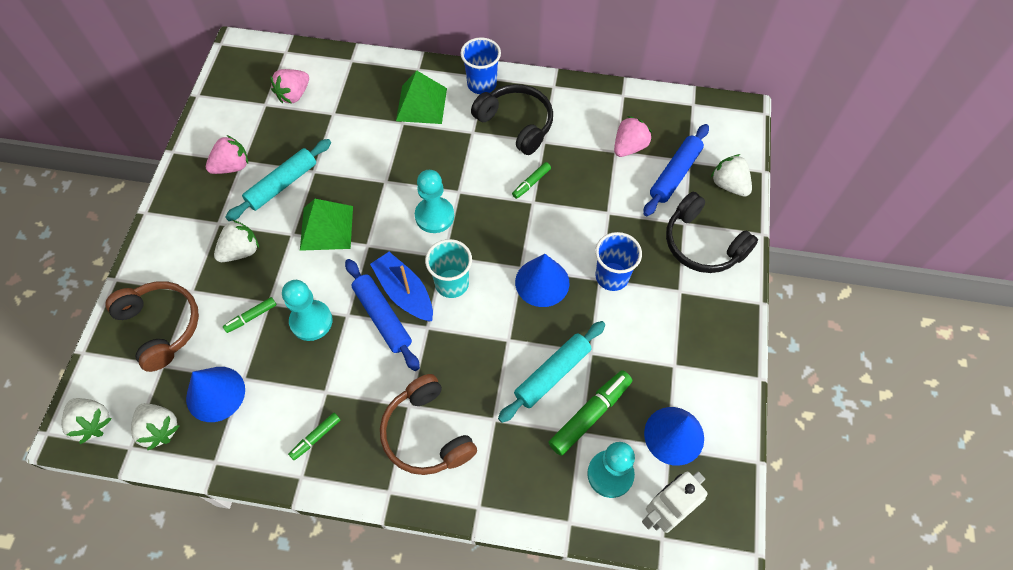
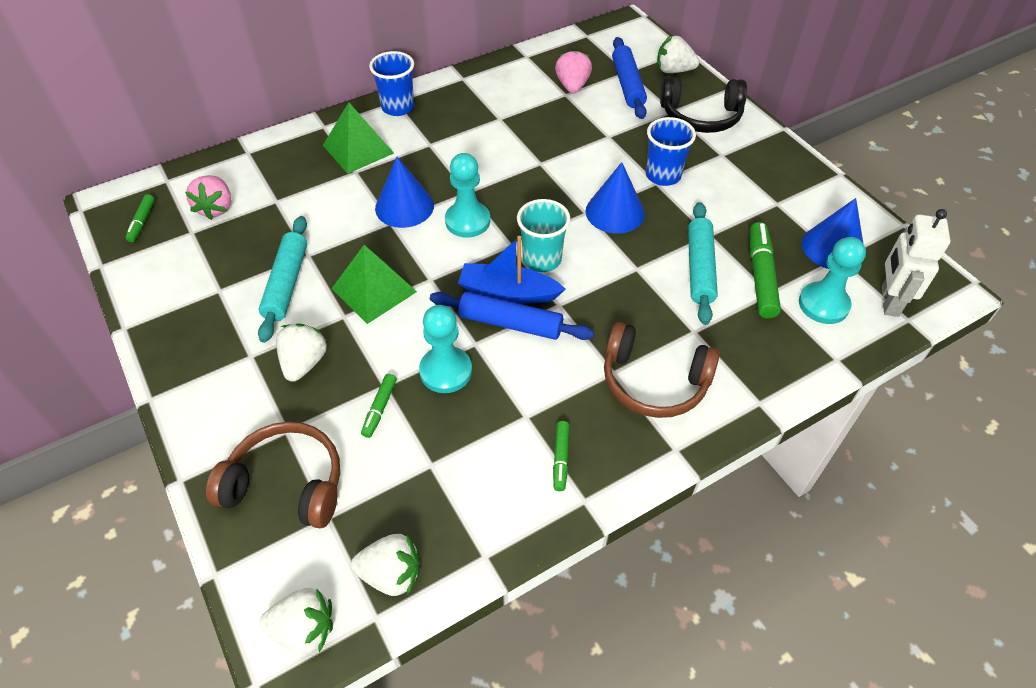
camera: 40 degrees left, 10 degrees down
(215, 394) = (417, 498): blue cone -> blue cone (404, 206)
(232, 166) = (212, 301): pink strawberry -> none
(516, 123) = (461, 118): black headphones -> none
(531, 183) = (523, 151): green marker -> green marker (142, 222)

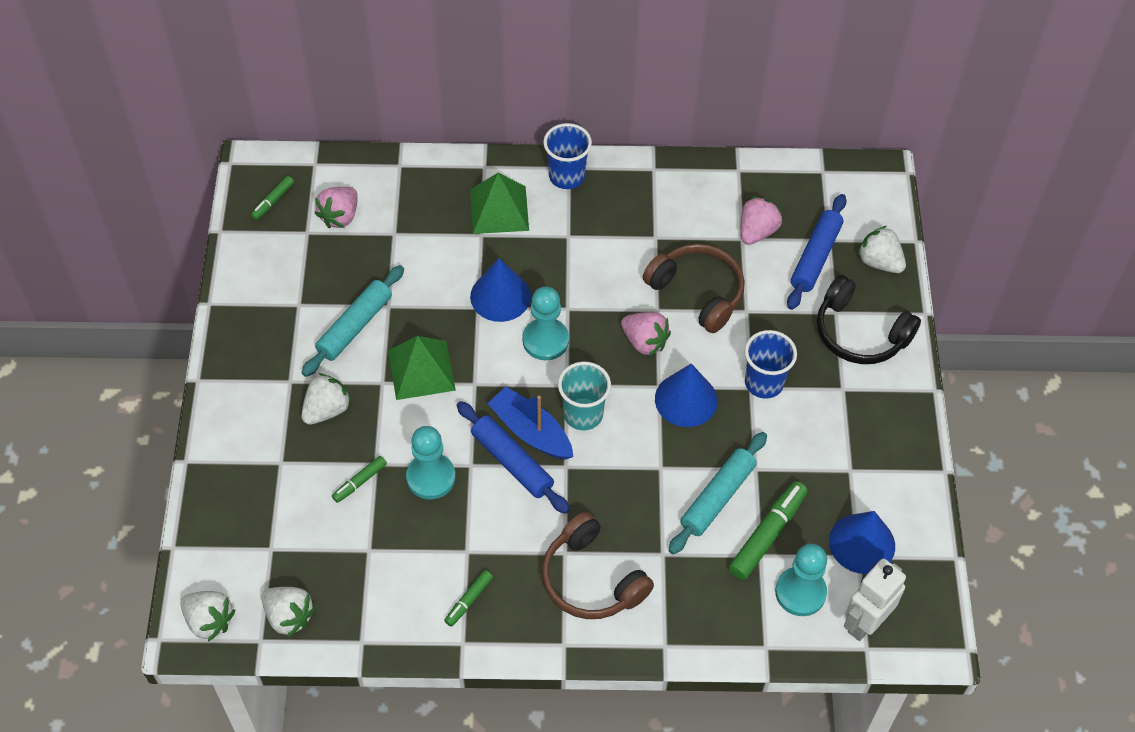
camera: 30 degrees right, 5 degrees up
(287, 483) = (257, 506): brown headphones -> brown headphones (698, 292)
(549, 188) = (644, 342): none -> pink strawberry

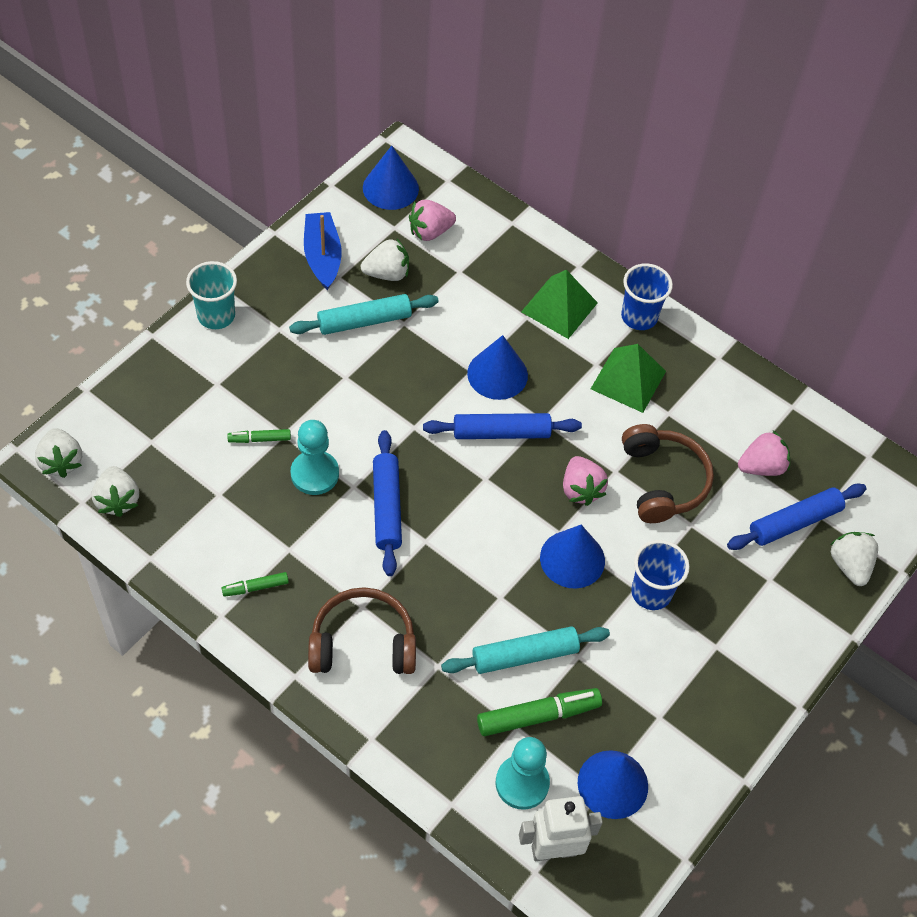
camera: 35 degrees right, 0 degrees up
(273, 201) = (390, 188): green marker -> blue cone
(327, 410) = (285, 369): white strawberry -> white strawberry (387, 273)
(421, 370) = (383, 388): green pyramid -> green pyramid (628, 380)
(531, 431) = (423, 494): blue boat -> blue boat (322, 256)
(545, 340) = (501, 433): turquoise pawn -> blue rolling pin
(583, 414) = (477, 511): turquoise cup -> turquoise cup (216, 315)
(591, 579) = (362, 642): brown headphones -> brown headphones turned 90 degrees clockwise
(859, 333) = (775, 611): black headphones -> none

